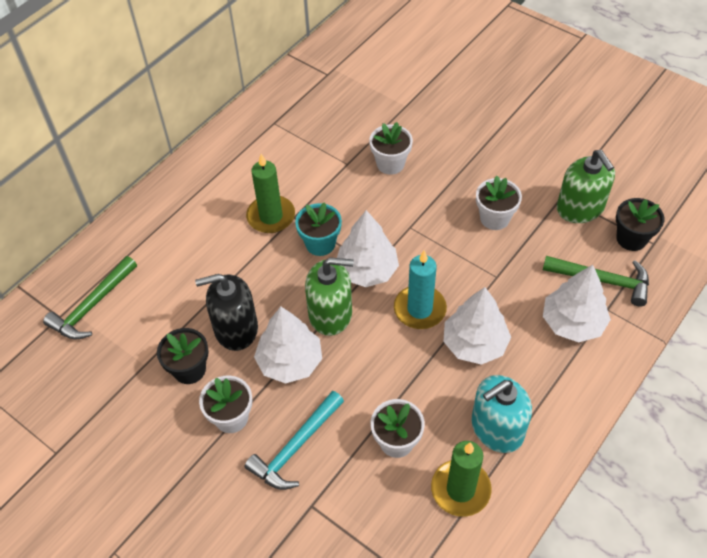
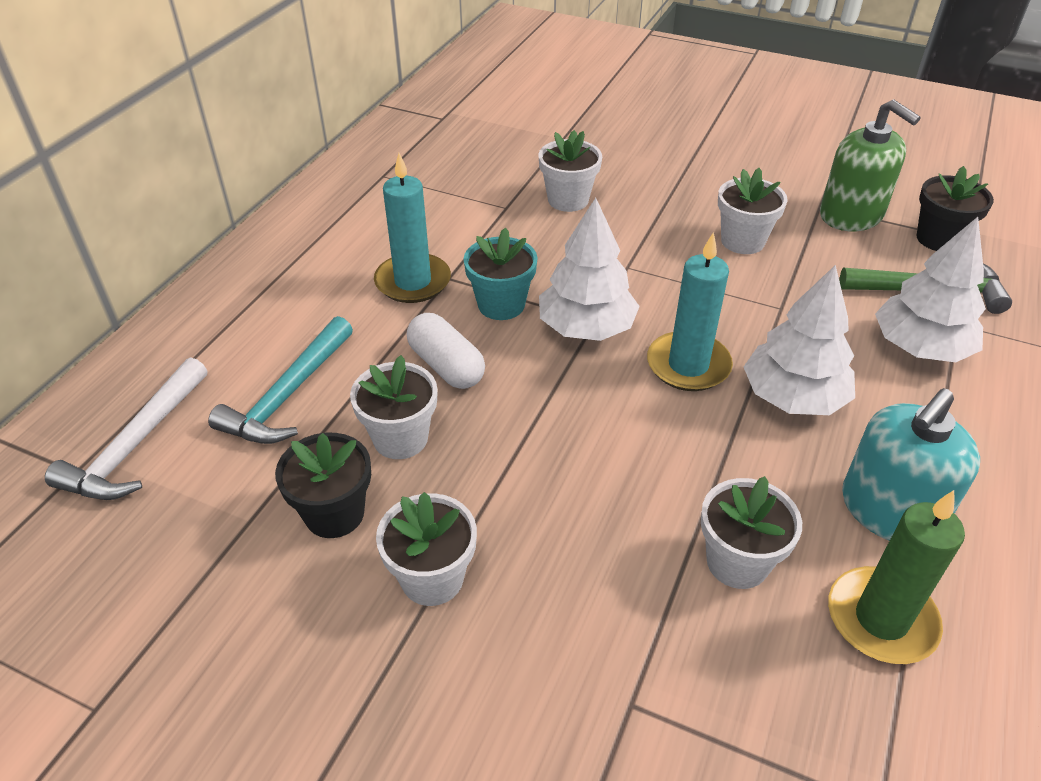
camera: 15 degrees left, 10 degrees down
(92, 306) = (135, 445): green hammer -> white hammer
(236, 328) = (400, 438): black soap dispenser -> white flower pot
(271, 216) = (413, 282): green candle -> turquoise candle
(274, 283) = (446, 366): none -> white capsule
(290, 361) = (508, 471): white tree -> none
(295, 447) = (565, 606): turquoise hammer -> turquoise hammer (287, 395)
(330, 314) = (551, 393): green soap dispenser -> none

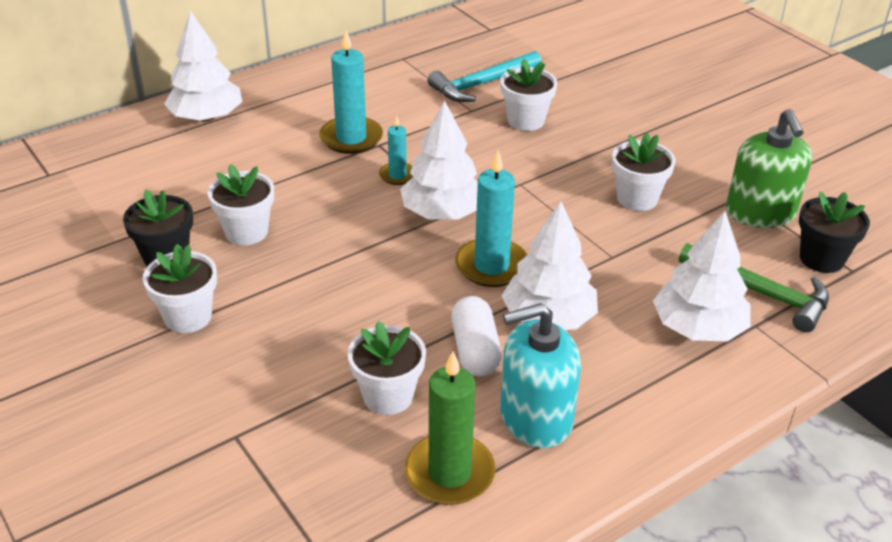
camera: 30 degrees right, 5 degrees down
(135, 445) = (92, 173): white hammer -> none
(222, 318) = (206, 117): none -> white tree
(287, 395) = (203, 179): turquoise hammer -> turquoise hammer (481, 84)
(446, 366) = (319, 200): white capsule -> white capsule (475, 350)
(501, 304) = (397, 175): turquoise flower pot -> turquoise candle

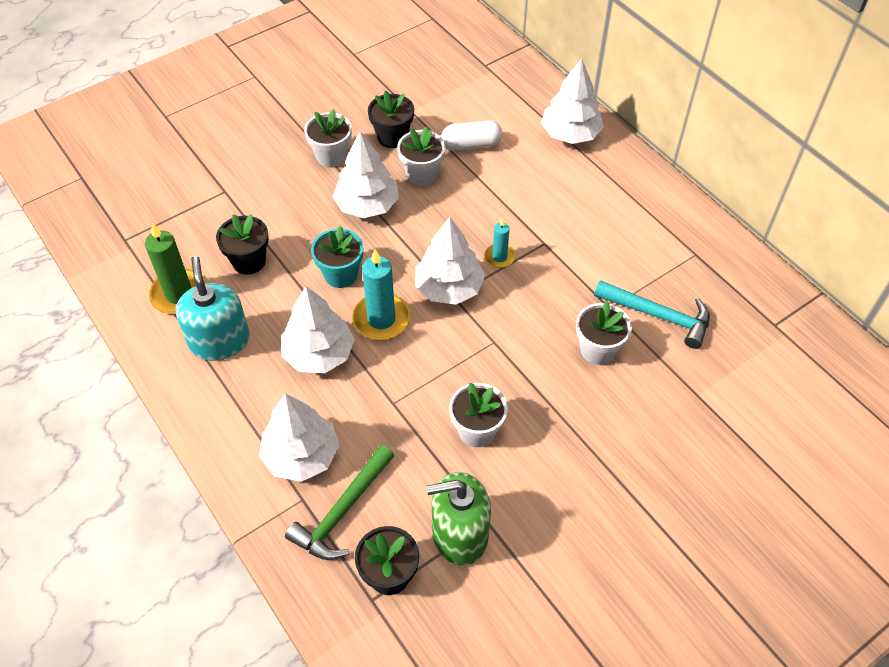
camera: 90 degrees right, 15 degrees up
(295, 280) = (367, 205): none -> white tree
(351, 138) = (551, 224): turquoise candle -> none
(388, 396) = (249, 261): white flower pot -> black flower pot
(417, 302) = (341, 274): none -> turquoise flower pot
(475, 350) = (288, 308): white capsule -> white capsule (471, 145)
(481, 84) = (658, 316): turquoise hammer -> turquoise hammer turned 150 degrees clockwise

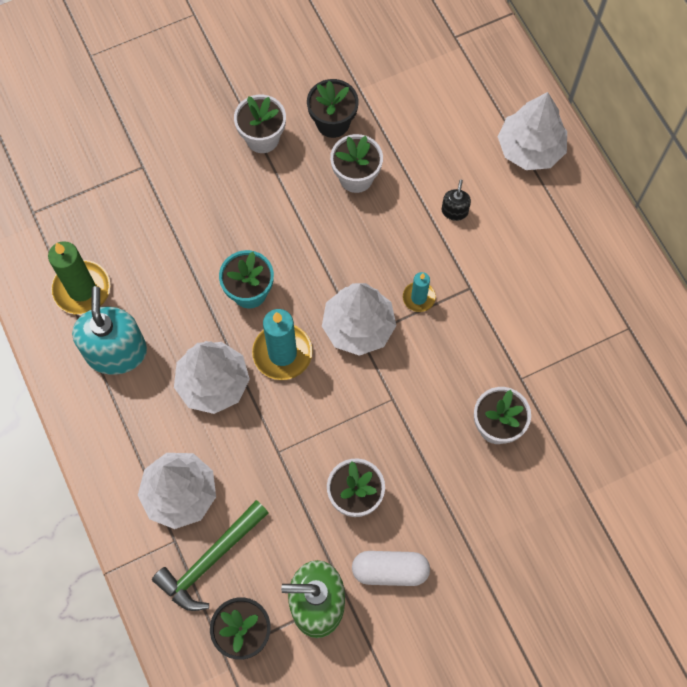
camera: 10 degrees right, 15 degrees up
(249, 261) = (157, 260): black flower pot -> none
(367, 205) = (291, 209): white tree -> none
(471, 145) = (417, 147): white capsule -> white capsule (390, 570)
(516, 187) = (454, 211): none -> black soap dispenser
(658, 316) = (569, 397): turquoise hammer -> none

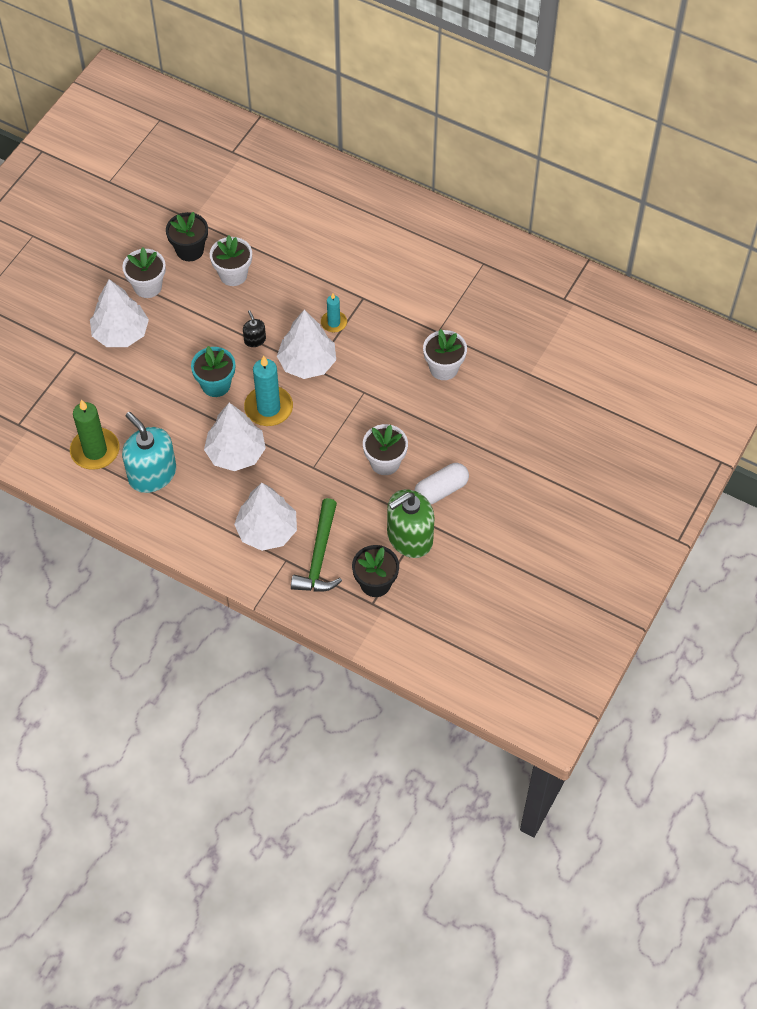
camera: 35 degrees left, 10 degrees down
(454, 211) = (316, 258): black soap dispenser -> black soap dispenser (255, 340)
(530, 149) = (337, 193): white tree -> white tree (121, 333)

